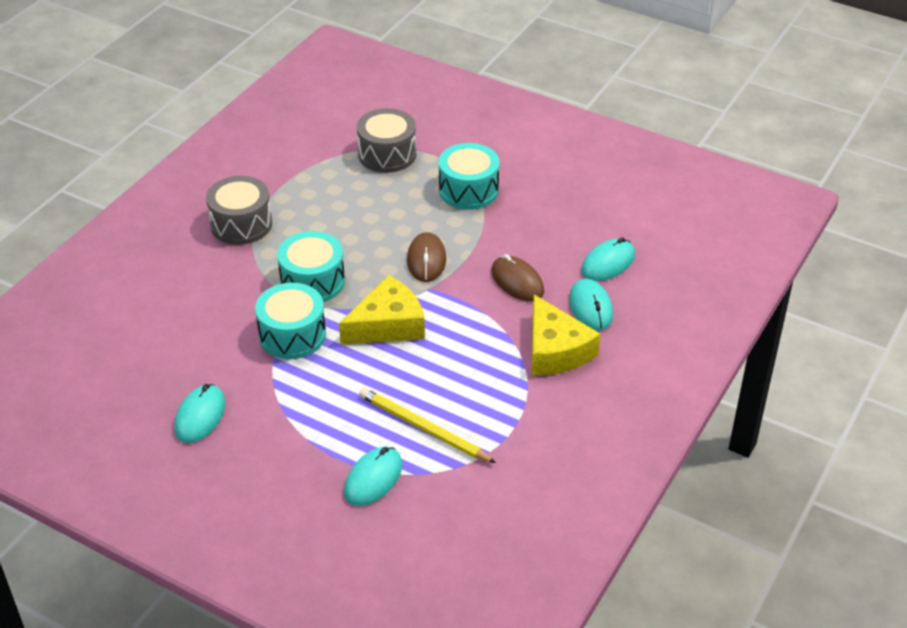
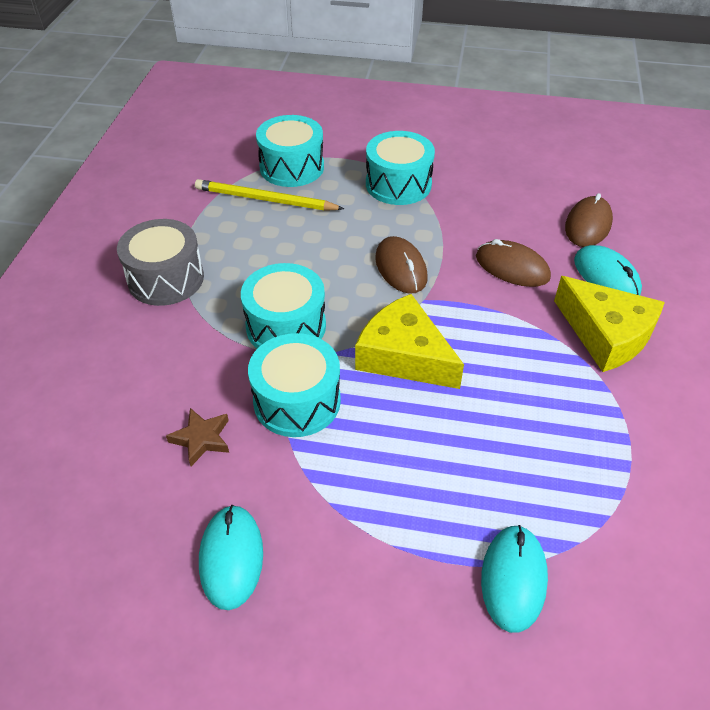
camera: 20 degrees left, 5 degrees up
(215, 342) = (201, 439): none -> brown star
(387, 154) = (292, 167): grey drum -> turquoise drum
(388, 325) = (404, 356): yellow cheese -> yellow cheese turned 90 degrees counterclockwise
(424, 428) = (529, 481): yellow pencil -> yellow pencil (266, 200)
(608, 263) = (588, 225): turquoise mouse -> brown mouse

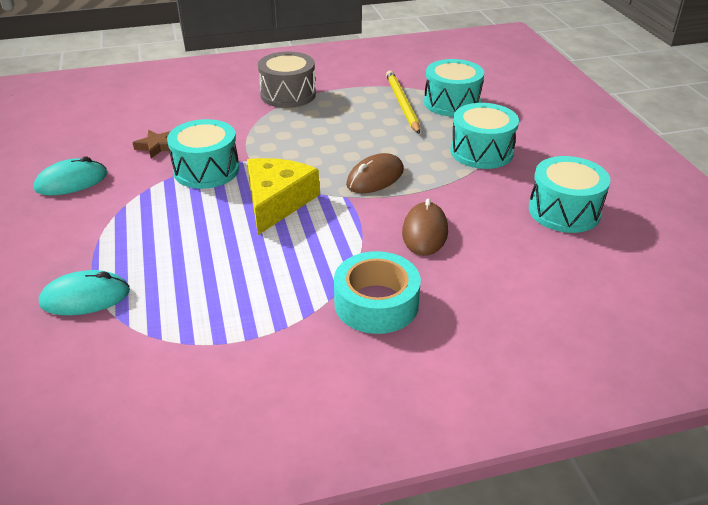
camera: 65 degrees right, 10 degrees down
(286, 326) = (274, 147): turquoise drum -> turquoise drum (564, 211)
(588, 225) = (532, 266): brown mouse -> none
(606, 276) = (462, 290): turquoise mouse -> none
(606, 334) = (376, 303): yellow cheese -> turquoise tape

